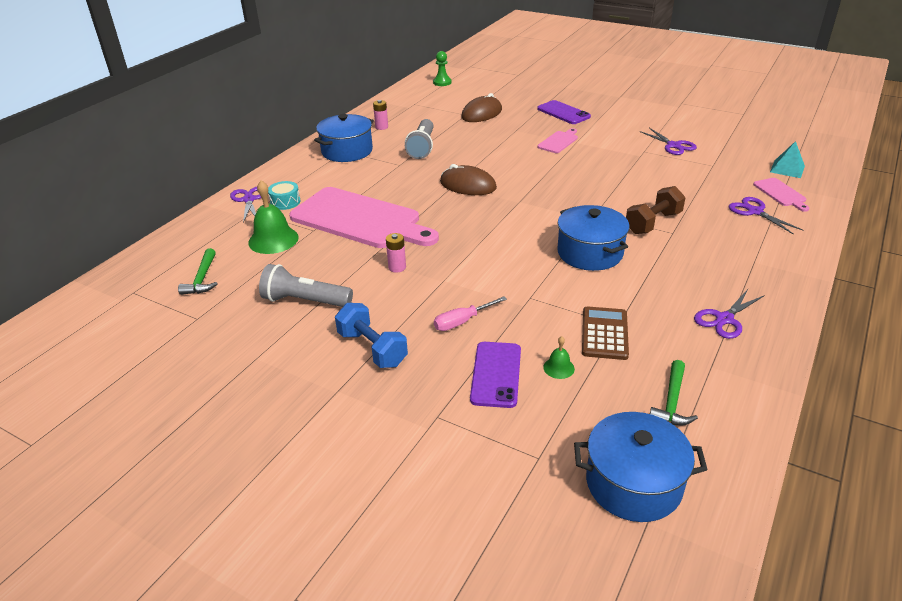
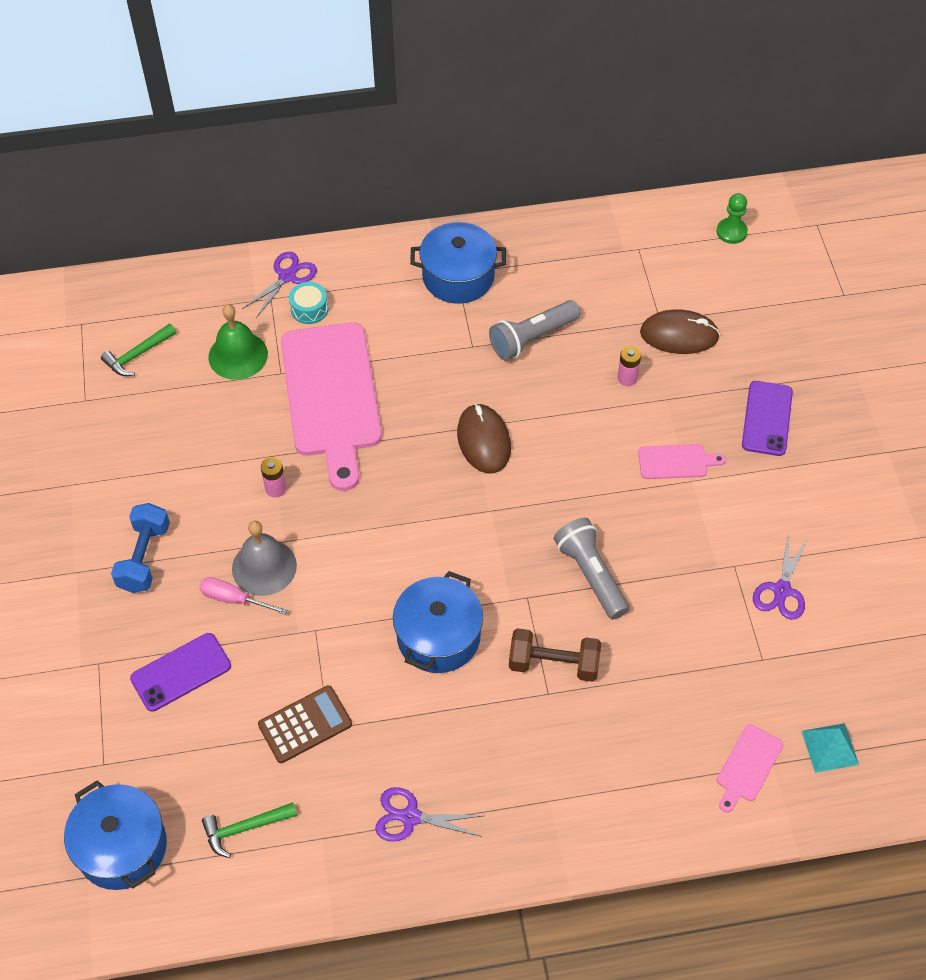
camera: 50 degrees right, 20 degrees up
(305, 301) = (168, 457): grey flashlight -> grey flashlight (591, 575)
(381, 127) = (545, 264): pink battery -> pink battery (627, 378)
(452, 297) = (264, 567): none -> grey bell
(558, 368) = (226, 715): green bell -> none
(754, 212) = (672, 756): purple scissors -> none

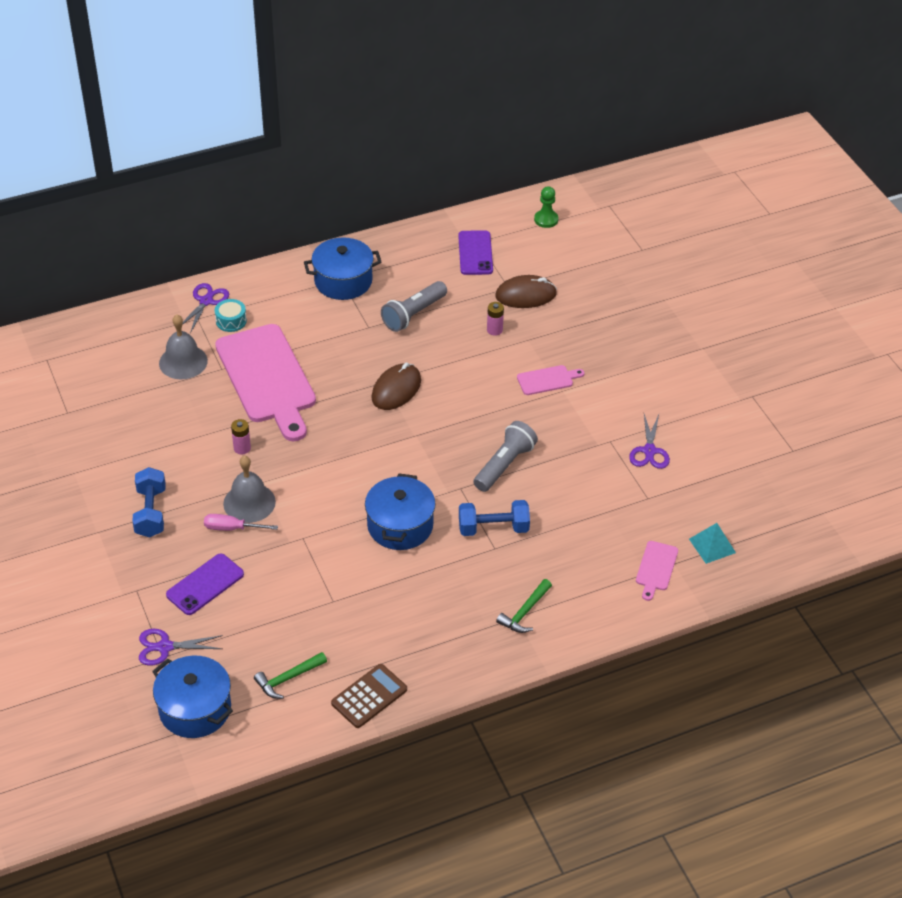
camera: 15 degrees left, 10 degrees down
(137, 355) = (101, 374): green hammer -> green hammer (525, 612)
(238, 355) = (183, 362): green bell -> grey bell
(305, 725) = (314, 602): brown calculator -> brown calculator (369, 696)
(410, 817) = (414, 647): purple scissors -> purple scissors (165, 647)
(484, 440) = (396, 389): brown mouse -> brown mouse turned 60 degrees clockwise
(554, 664) = (493, 528): brown dumbbell -> blue dumbbell
(591, 575) = (504, 465): grey flashlight -> grey flashlight turned 75 degrees clockwise
(767, 418) = (607, 340): purple phone -> purple phone (475, 253)

